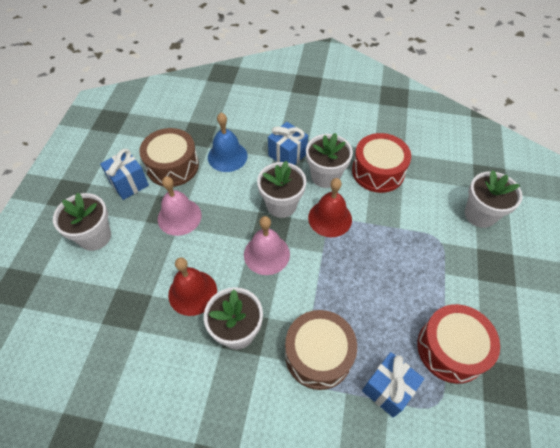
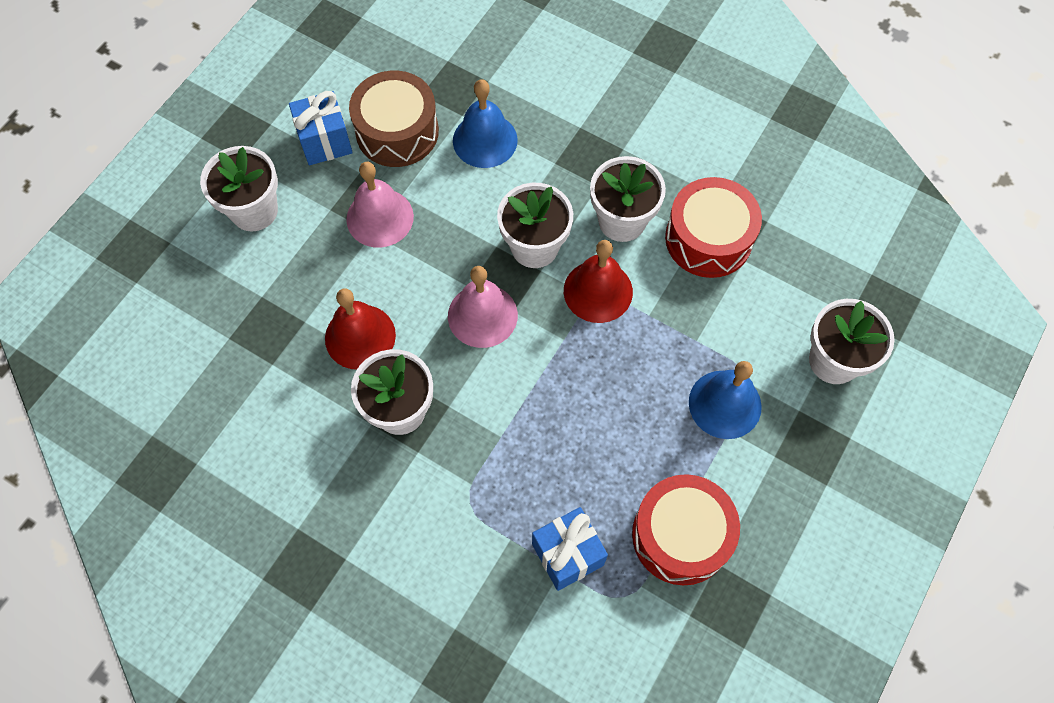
camera: 20 degrees right, 10 degrees up
(287, 155) = (578, 166): blue gift -> none
(318, 355) = (495, 478): brown drum -> none
(434, 259) = (725, 404): none -> blue bell

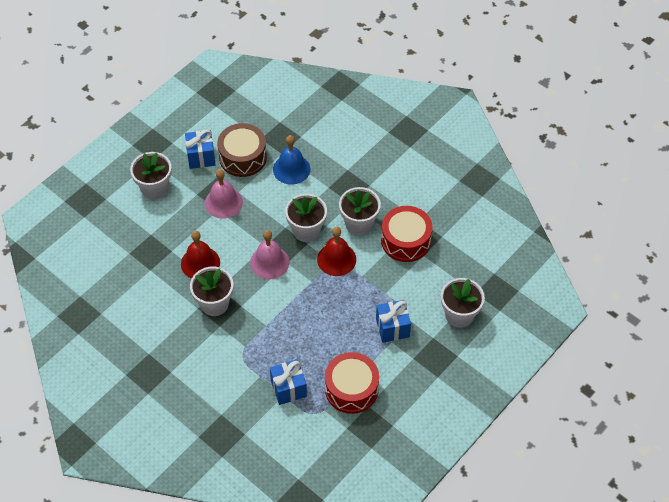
camera: 10 degrees right, 10 degrees down
(725, 404) = (392, 328): blue bell -> blue gift

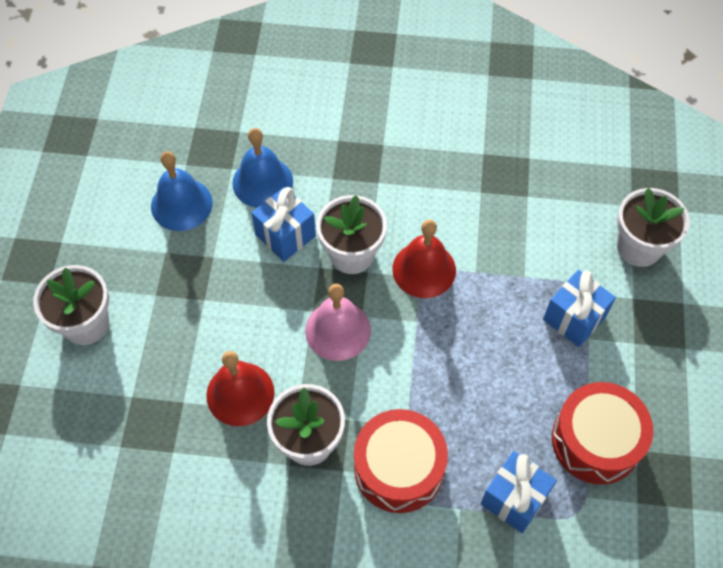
camera: 35 degrees left, 5 degrees up
(201, 157) = (120, 238): blue gift -> blue gift (285, 235)
(223, 202) = (204, 284): pink bell -> none
(243, 157) = (181, 204): brown drum -> blue bell
(359, 224) = (413, 204): white flower pot -> none
(405, 241) = (490, 190): red drum -> red drum (399, 468)

